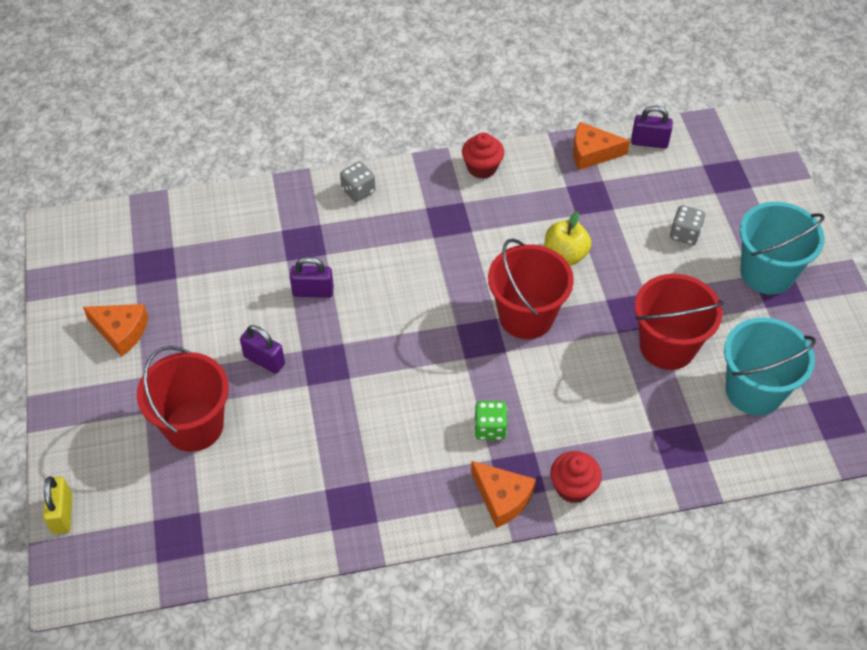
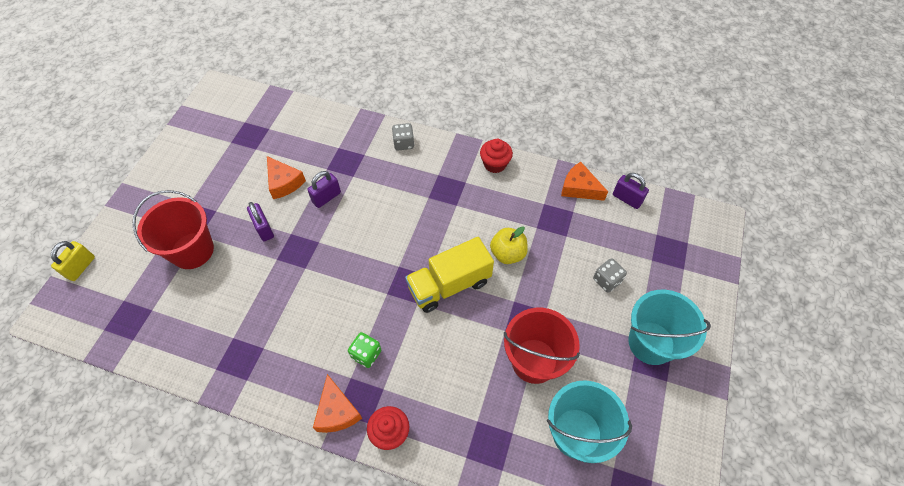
camera: 30 degrees right, 5 degrees up
(121, 331) = (200, 168): orange cheese -> orange cheese (284, 182)
(313, 291) = (326, 197): purple padlock -> purple padlock turned 75 degrees counterclockwise
(526, 316) = (449, 285): red bucket -> yellow truck

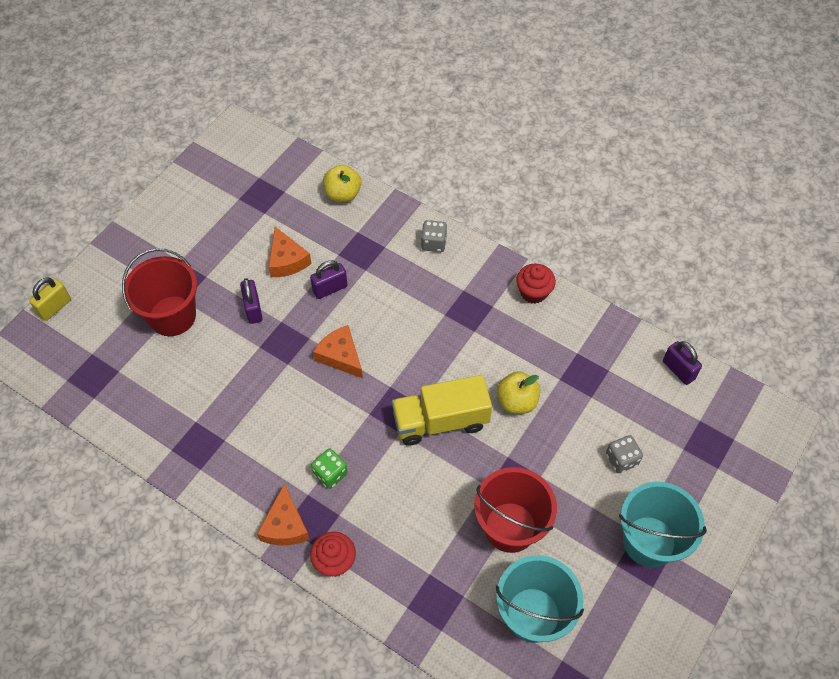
camera: 15 degrees right, 0 degrees up
(318, 121) = (343, 194): none -> yellow apple
(579, 188) = (625, 344): orange cheese -> orange cheese (341, 356)

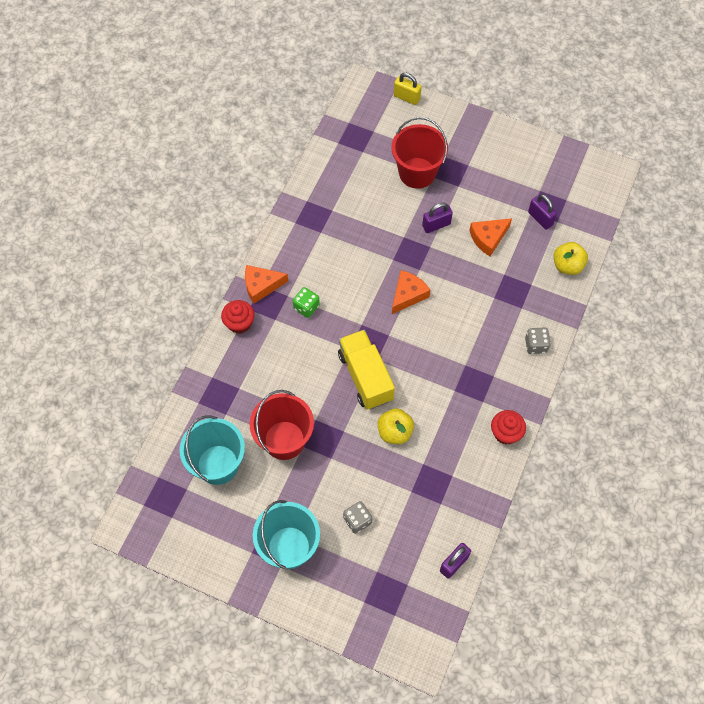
camera: 80 degrees right, 5 degrees up
(330, 289) = (469, 275): purple padlock -> purple padlock (540, 218)

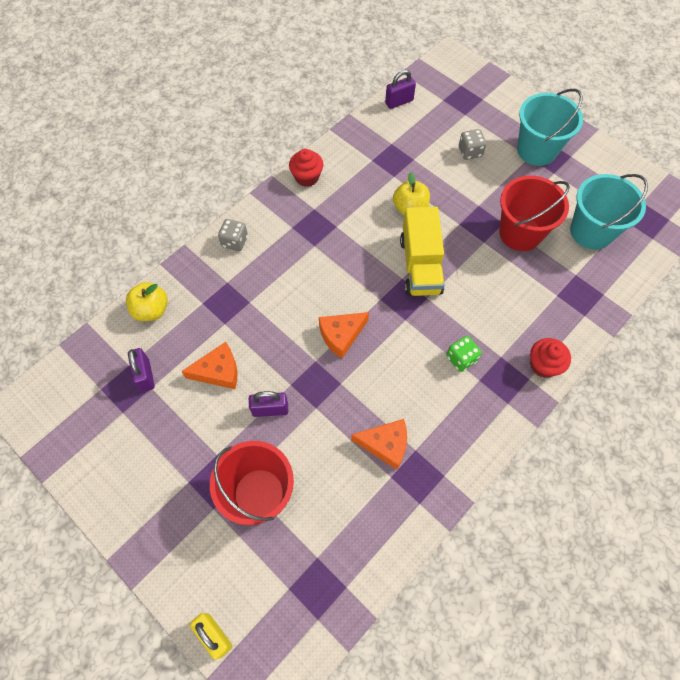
camera: 160 degrees left, 0 degrees up
(261, 286) = (508, 402): orange cheese -> orange cheese (385, 445)

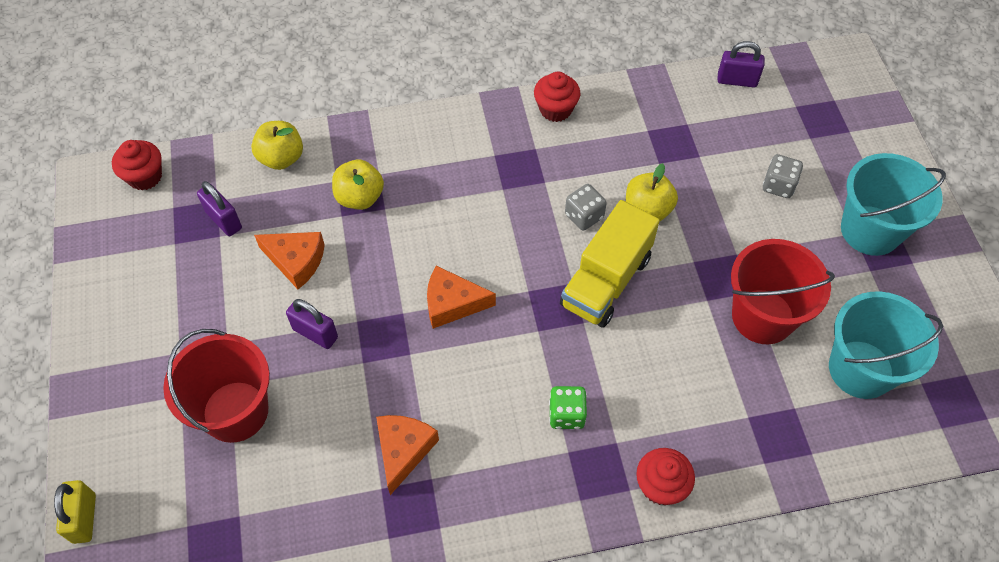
camera: 35 degrees right, 5 degrees down
(61, 380) = (145, 177): none -> red cupcake
(145, 375) = (224, 220): purple padlock -> purple padlock turned 60 degrees counterclockwise
(227, 304) = (360, 197): none -> yellow apple
(235, 241) = (420, 136): grey dice -> grey dice (584, 216)
(385, 445) = (403, 450): orange cheese -> orange cheese turned 120 degrees counterclockwise

